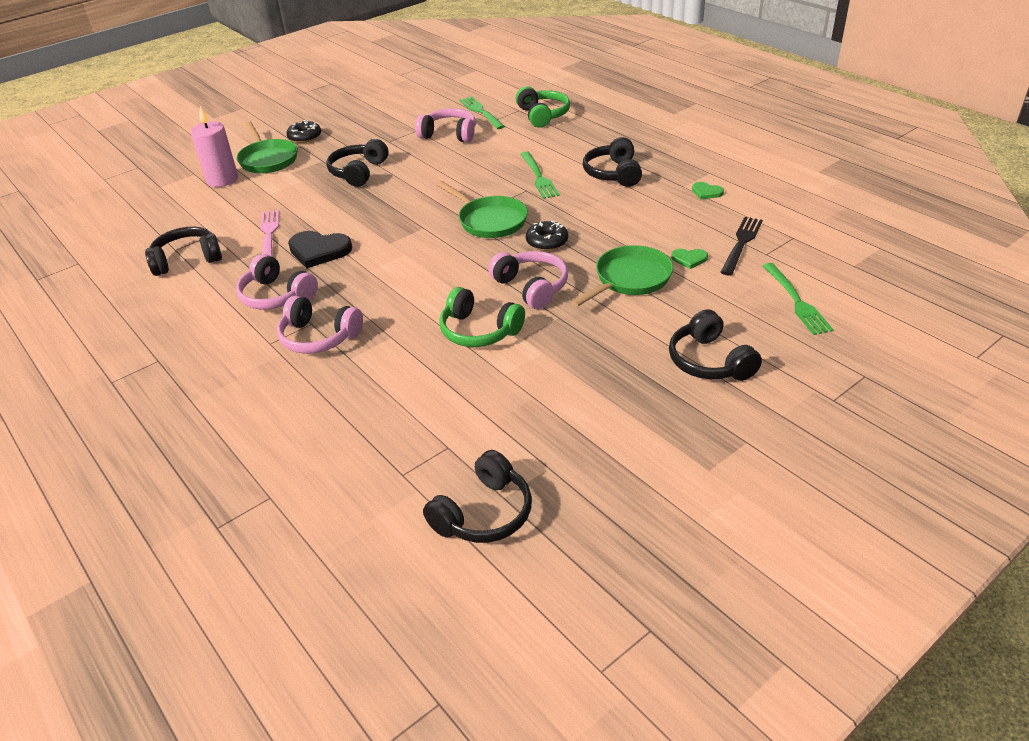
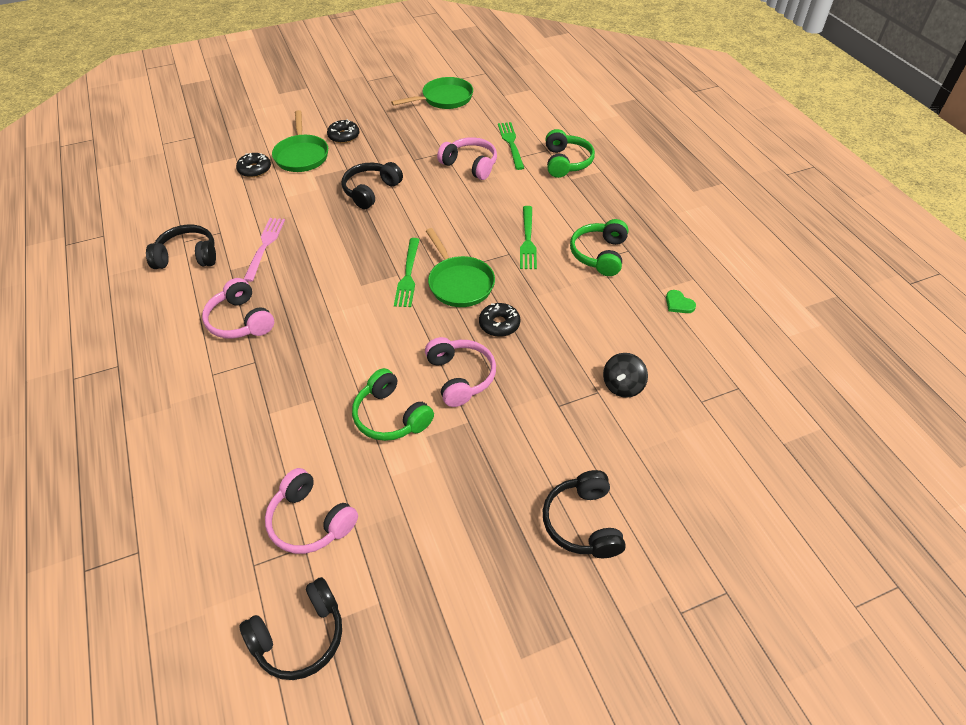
camera: 15 degrees right, 10 degrees up
(222, 179) = (255, 169): pink candle -> black donut
(319, 251) = (297, 277): black heart -> none
(319, 337) = (254, 380): pink headphones -> pink headphones (310, 521)
(613, 173) = (599, 254): black headphones -> green headphones
(630, 279) = (554, 394): green pan -> green pan (444, 99)
(689, 259) = (622, 386): green heart -> black spinning top
(741, 243) = (682, 380): black fork -> none
(797, 301) = (703, 473): green fork -> green fork (408, 275)

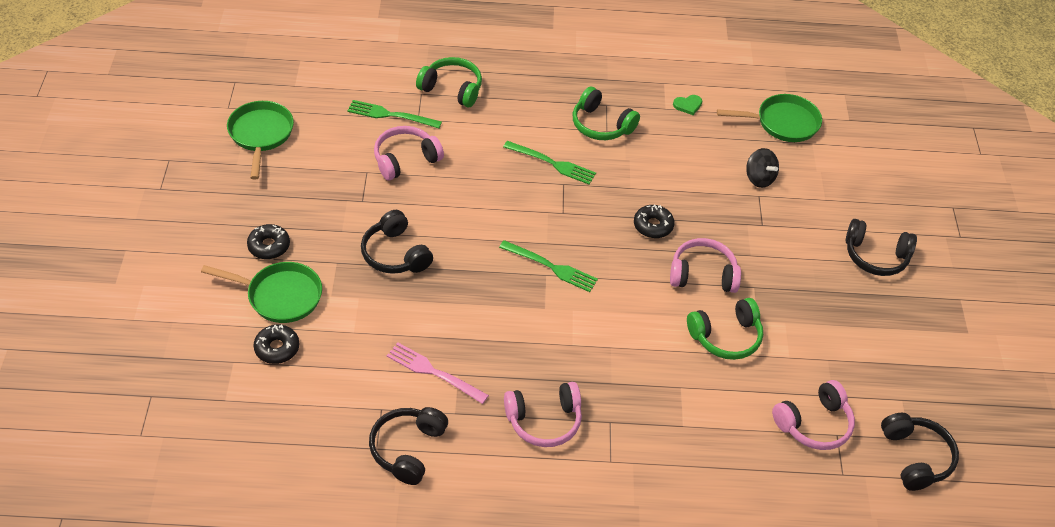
camera: 70 degrees left, 0 degrees up
(459, 283) = (584, 233): green pan -> green pan (783, 123)

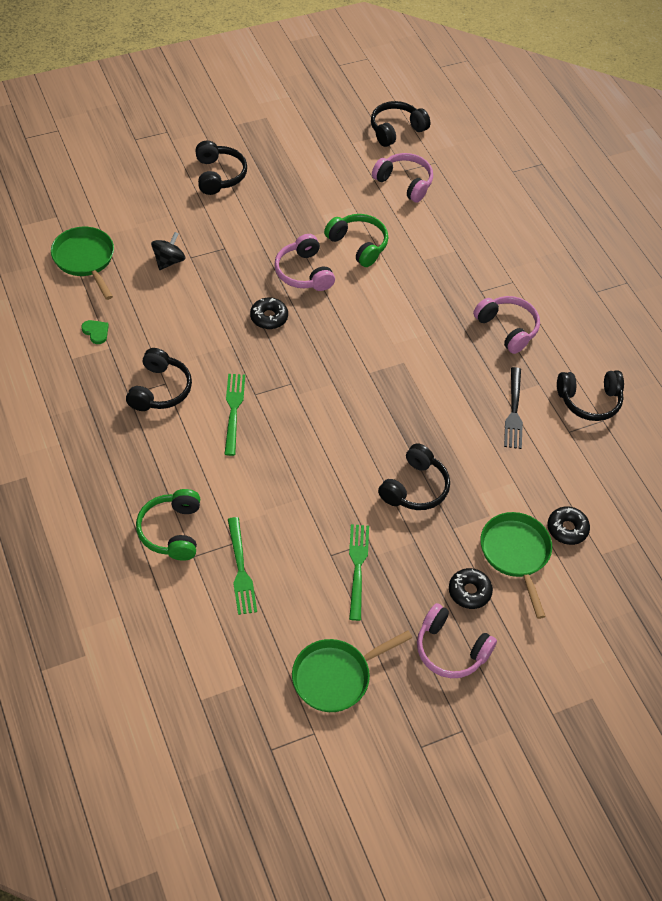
camera: 115 degrees left, 5 degrees up
(405, 159) = (295, 529): pink headphones -> pink headphones (450, 649)
(433, 372) = (514, 412): pink fork -> black fork
(552, 267) = (358, 371): green fork -> green fork (357, 567)
(601, 125) = (160, 389): green headphones -> black headphones

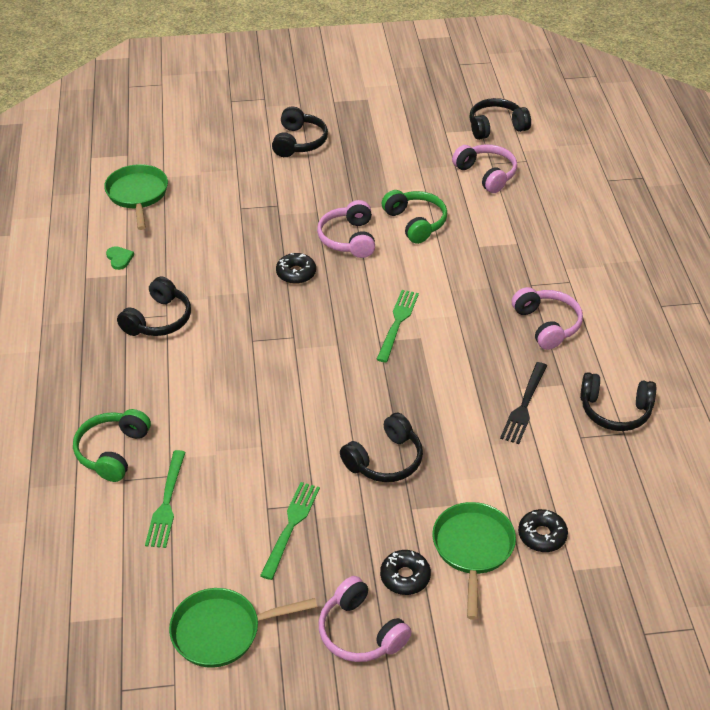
camera: 20 degrees right, 10 degrees down
(169, 261) = (217, 208): black spinning top -> none
(233, 410) = (224, 351): green fork -> green fork (397, 322)

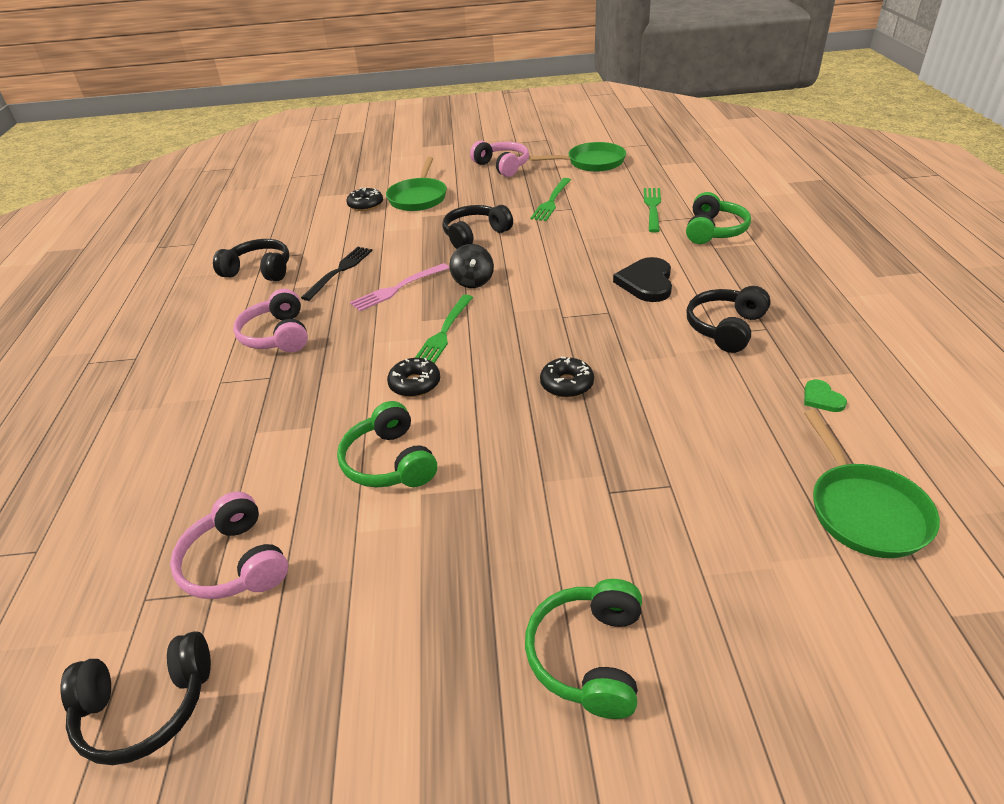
camera: 175 degrees left, 5 degrees down
(209, 375) = (646, 282): none -> black heart
(299, 142) = (588, 656): black headphones -> green headphones
(348, 239) = (494, 434): pink headphones -> none
(379, 384) = (473, 281): none -> black spinning top
(405, 577) = (469, 185): black donut -> black donut (415, 384)
(453, 377) = (397, 289): none -> pink fork

